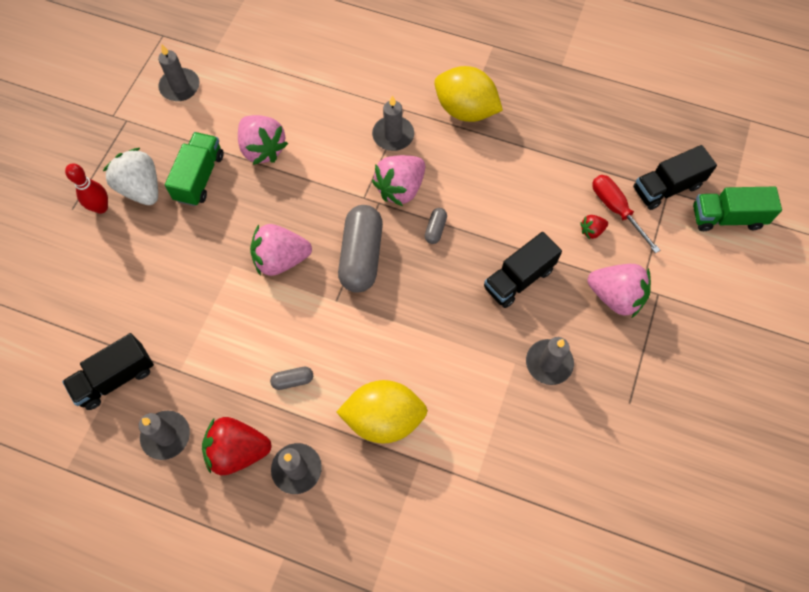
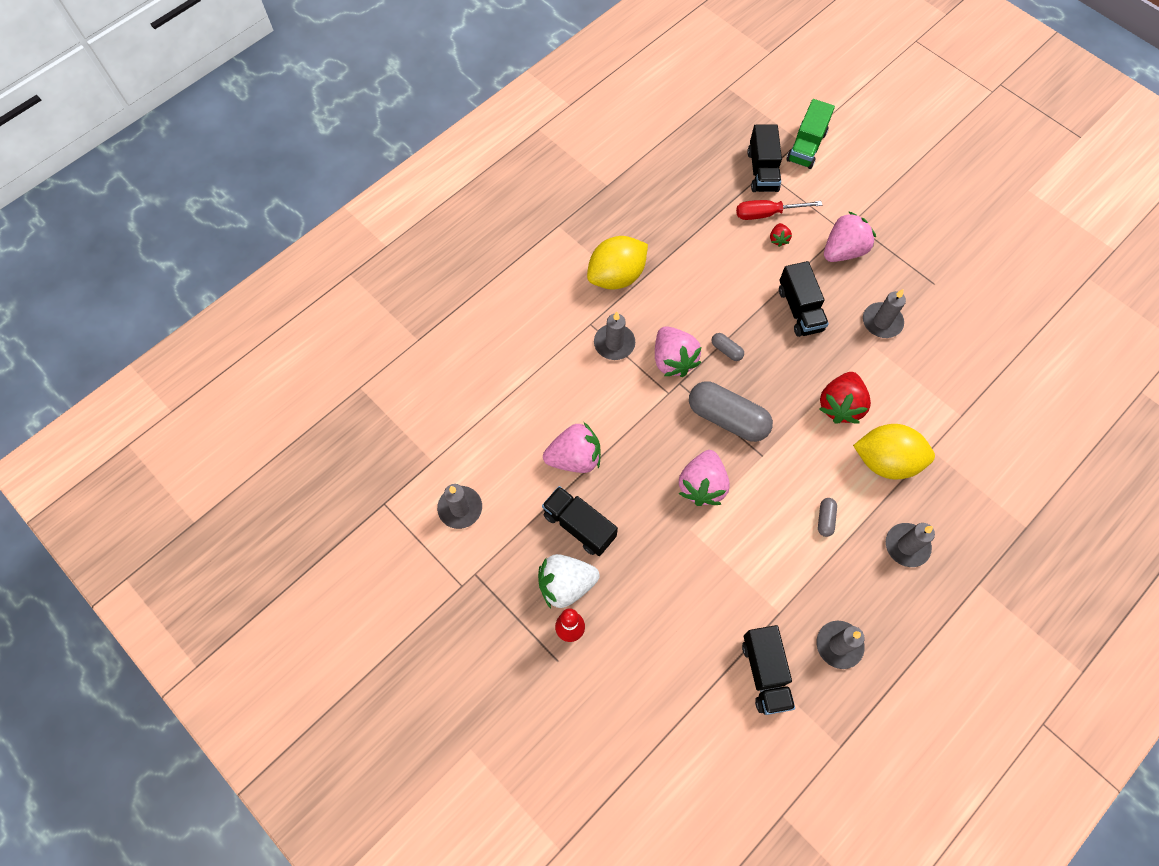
camera: 65 degrees left, 0 degrees up
(199, 177) = (579, 526): green truck -> black truck
(238, 451) = (874, 588): red strawberry -> red strawberry (840, 406)
(384, 418) = (885, 461): yellow lemon -> yellow lemon turned 75 degrees clockwise

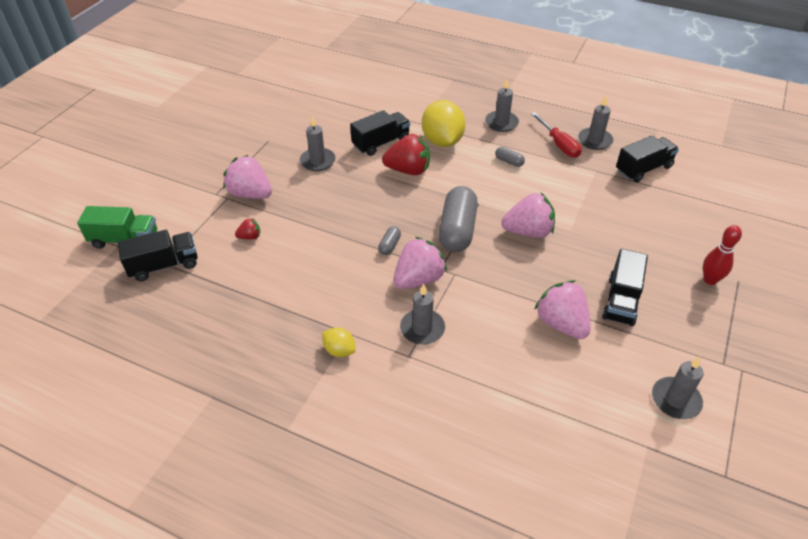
camera: 110 degrees left, 20 degrees down
(566, 585) = (677, 294): white strawberry -> none
(616, 276) = (339, 350): yellow lemon -> yellow lemon, size x0.49
(766, 214) = (220, 251): red screwdriver -> red screwdriver (559, 144)
(799, 309) = (325, 208): black truck -> black truck (381, 143)
(825, 519) = (509, 161): grey capsule -> grey capsule turned 45 degrees clockwise

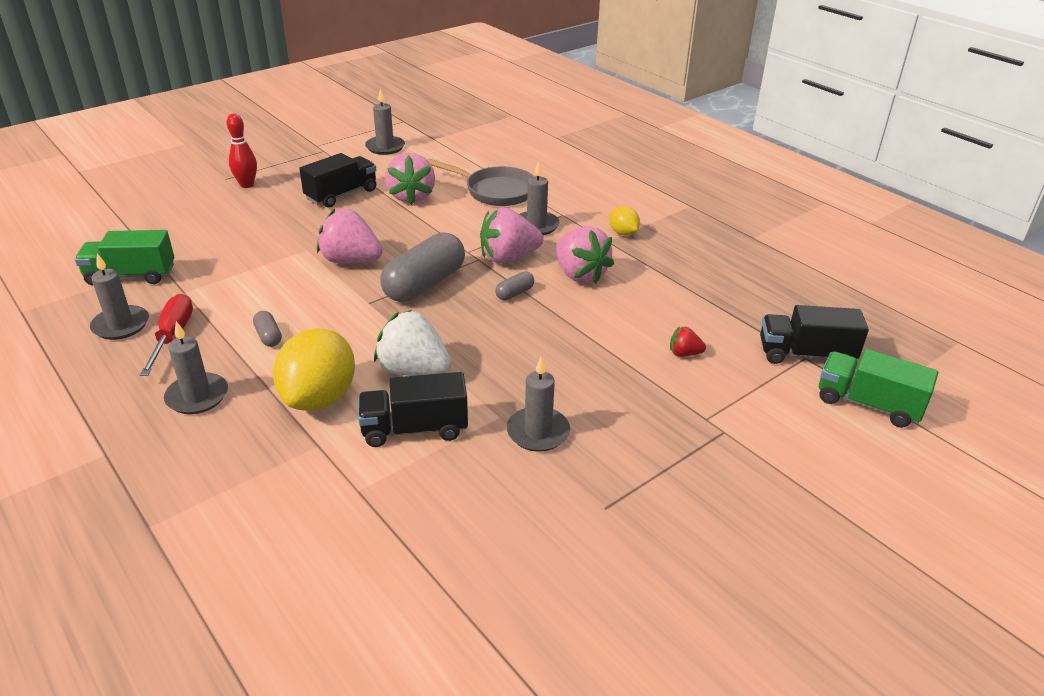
camera: 155 degrees left, 10 degrees down
(250, 194) = (667, 412): pink strawberry -> pink strawberry (580, 275)
(408, 170) = (413, 370): red strawberry -> white strawberry
(495, 367) = (496, 191): none -> grey pan
(643, 169) = (131, 275): black truck -> green truck

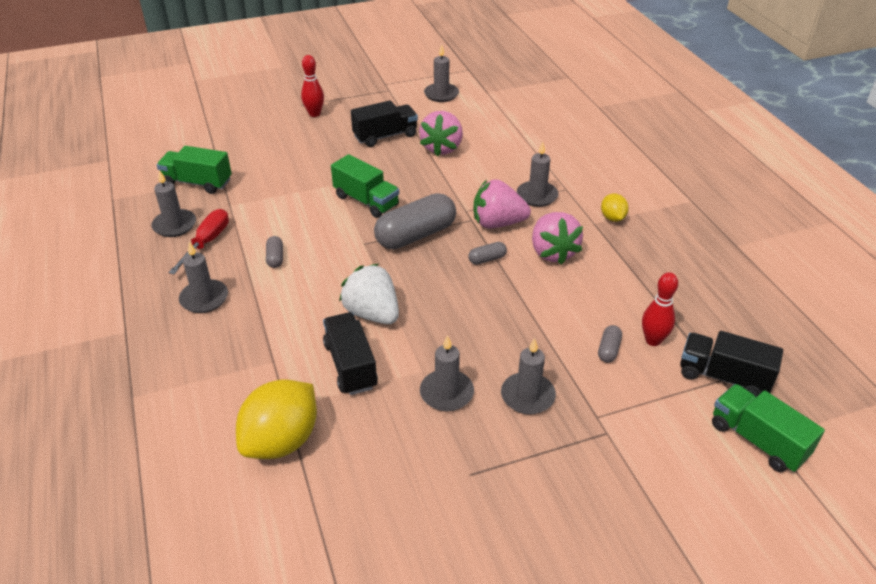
camera: 20 degrees right, 5 degrees up
(319, 398) = (291, 321): yellow lemon -> yellow lemon (282, 441)
(351, 260) = (366, 201): pink strawberry -> green truck
(414, 429) = (350, 365): black truck -> black truck turned 60 degrees clockwise
(496, 191) = (517, 155): grey pan -> none
(626, 415) = (527, 396): none -> grey candle
(684, 353) = (608, 350): red strawberry -> grey capsule
(722, 336) = (653, 340): none -> red bowling pin

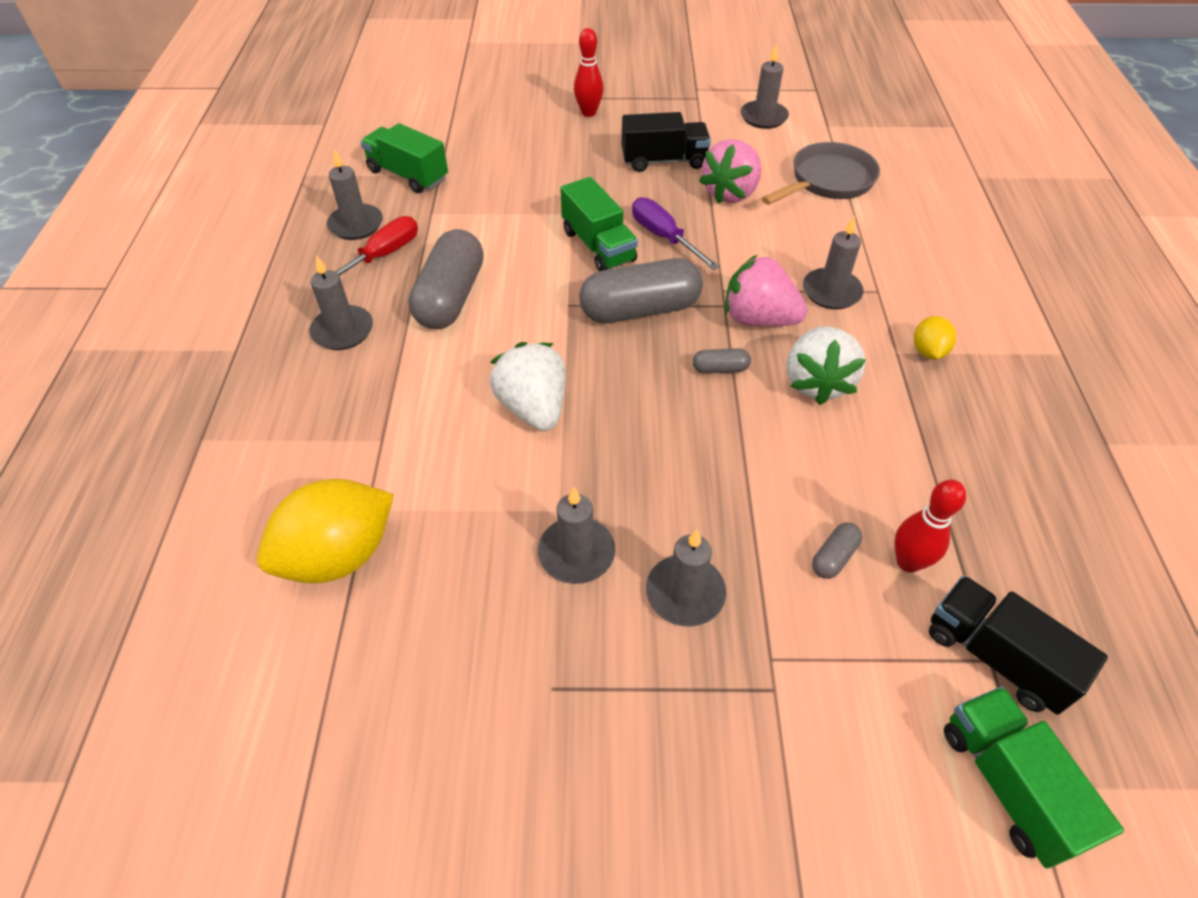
camera: 20 degrees right, 10 degrees up
(275, 258) = (450, 297): grey capsule -> grey capsule, size x2.28
(350, 365) = (472, 474): black truck -> none
(410, 186) = (664, 237): none -> purple screwdriver
(503, 127) = (828, 181): none -> grey pan
(552, 252) = (817, 382): pink strawberry -> white strawberry

